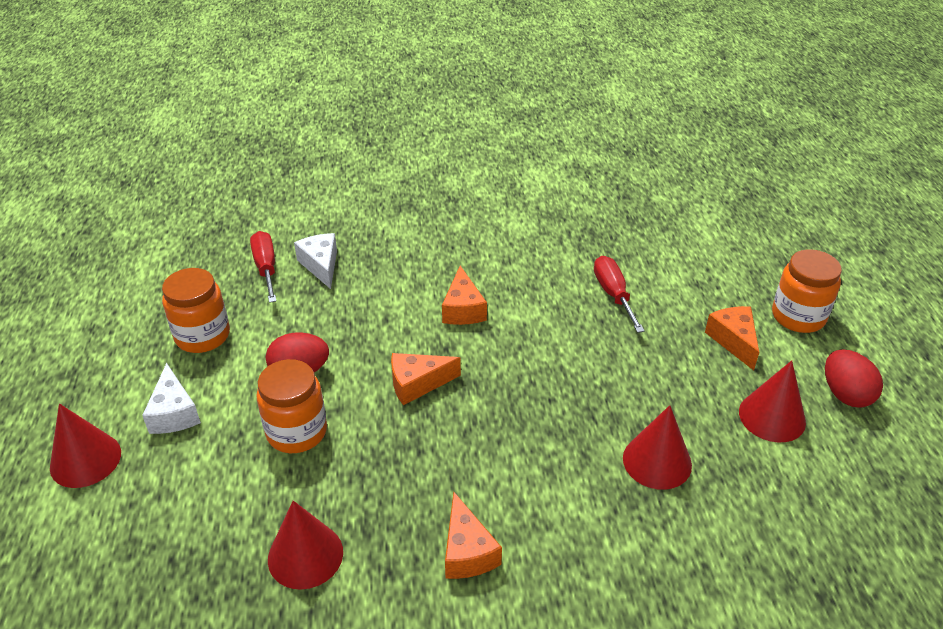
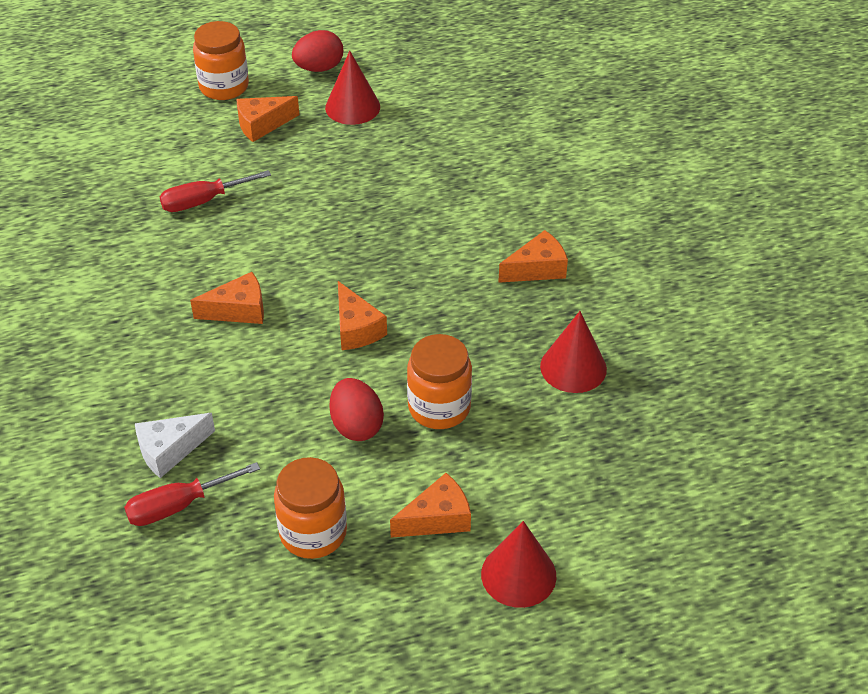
camera: 100 degrees left, 5 degrees up
(174, 413) = (437, 518): white cheese -> orange cheese
(657, 461) = (416, 169): red cone -> none

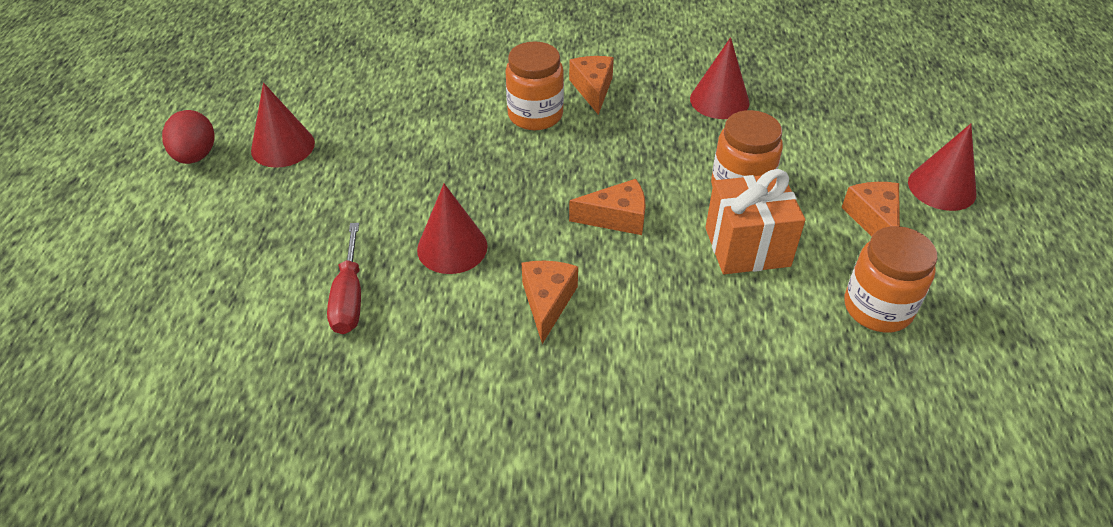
camera: 70 degrees left, 0 degrees up
(170, 450) = (740, 405): white cheese -> none
(178, 506) = (823, 412): red screwdriver -> none
(224, 87) = (156, 238): orange jar -> orange jar (535, 115)
(262, 125) = (254, 220): orange cheese -> none
(277, 239) = (452, 247): none -> red cone
(356, 426) = (747, 247): red egg -> orange gift

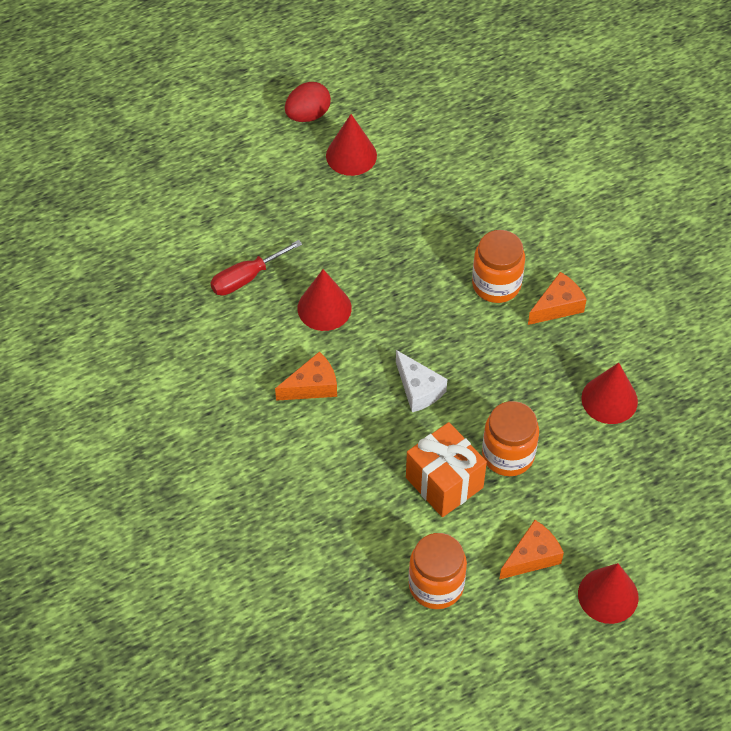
camera: 60 degrees right, 10 degrees up
(616, 218) = (418, 389): orange cheese -> white cheese

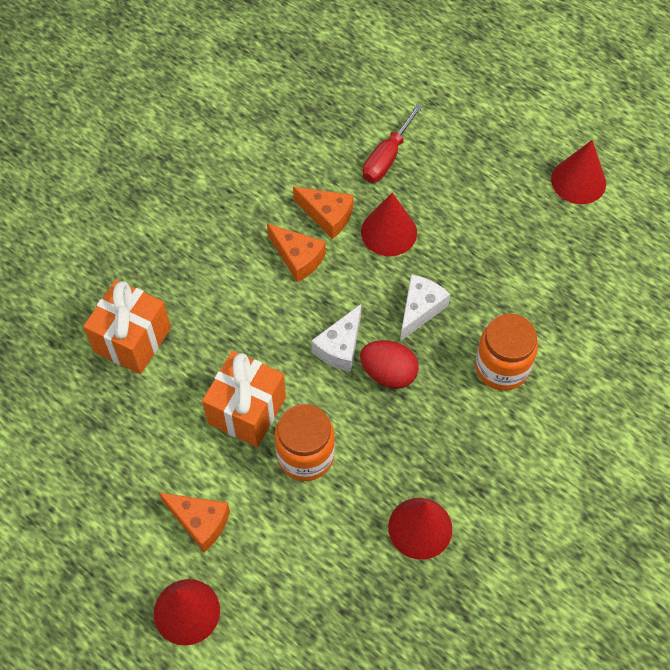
camera: 65 degrees right, 5 degrees up
(246, 278) = (386, 158): red screwdriver -> red screwdriver turned 90 degrees counterclockwise
(308, 115) = (602, 127): red egg -> red egg (388, 373)
(326, 548) = (132, 340): none -> orange gift
(413, 317) = (420, 309): none -> white cheese
(436, 585) = (132, 447): orange jar -> none
(557, 306) = (508, 434): orange cheese -> orange cheese (327, 216)

